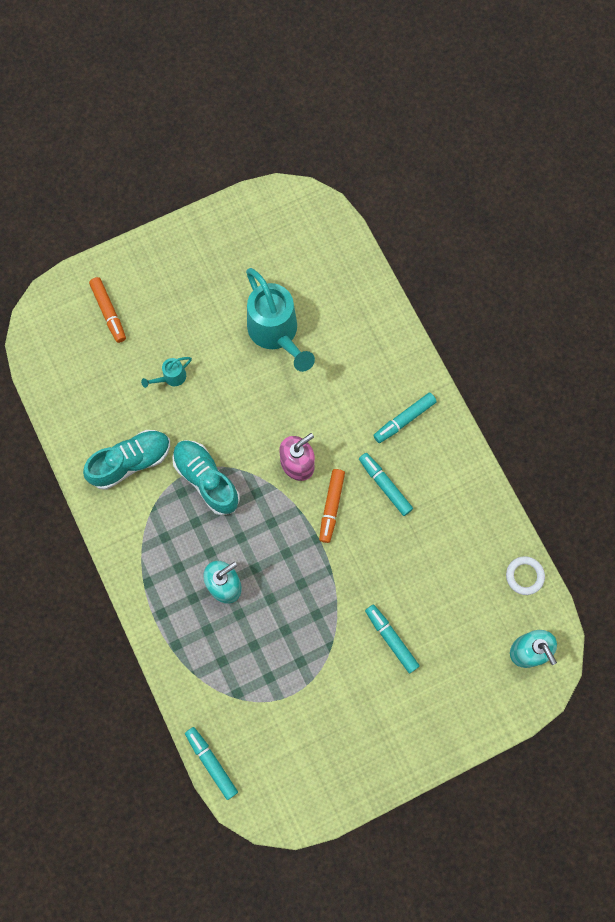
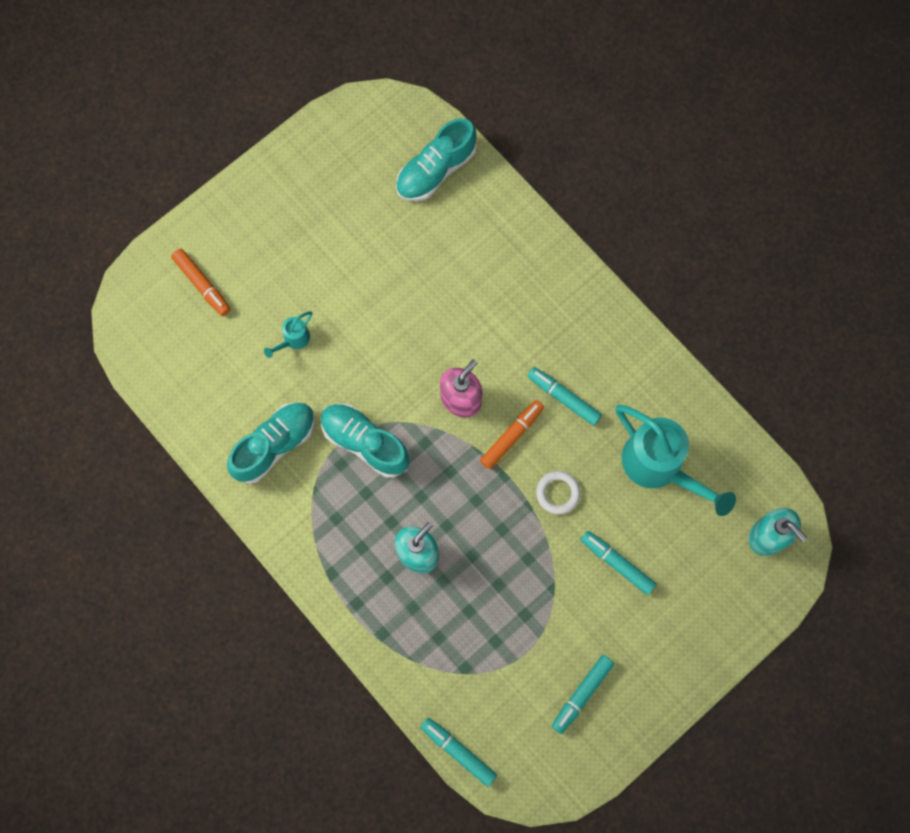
camera: 15 degrees left, 0 degrees up
(276, 333) = (397, 261): turquoise watering can -> turquoise watering can (659, 467)
(330, 265) = (436, 170): none -> turquoise shoe
(331, 506) = (511, 436): orange marker -> orange marker turned 135 degrees counterclockwise
(404, 419) = (565, 320): turquoise marker -> turquoise marker (582, 694)
(524, 576) = (742, 456): white ring -> white ring (557, 493)

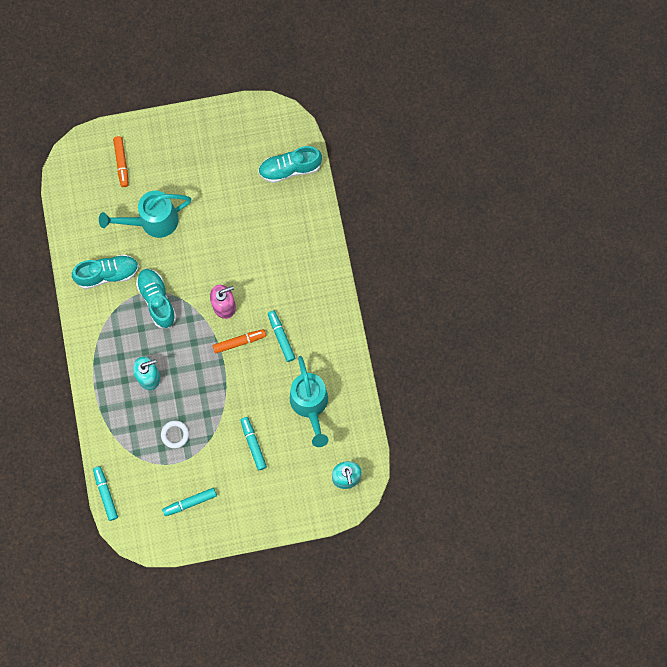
camera: 30 degrees right, 0 degrees up
(293, 340) = (153, 222): turquoise watering can -> turquoise watering can, size x2.25
(557, 493) = (245, 387): white ring -> white ring (175, 434)

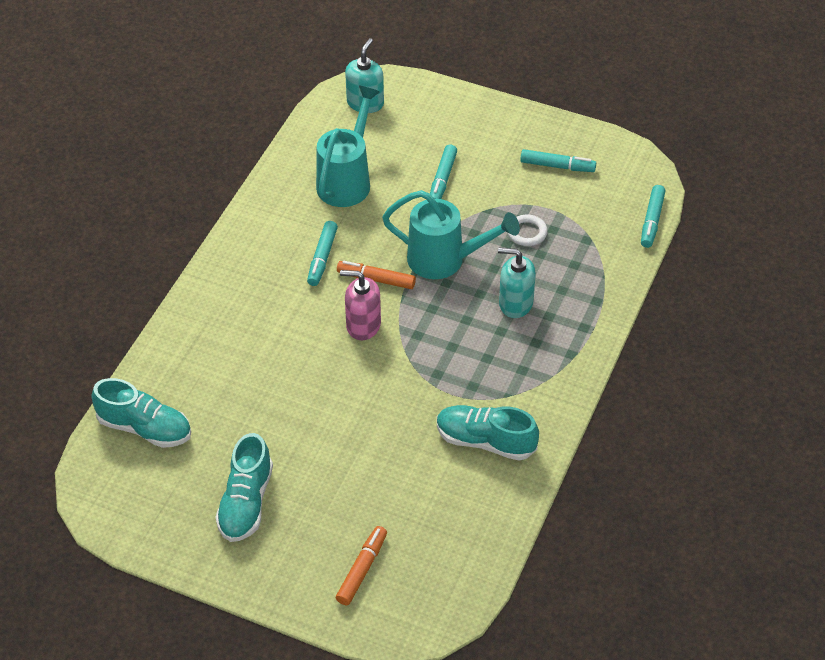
camera: 145 degrees left, 25 degrees down
(153, 222) = (377, 469): turquoise watering can -> turquoise watering can (445, 260)
(157, 300) = (443, 376): turquoise shoe -> turquoise shoe (246, 502)

